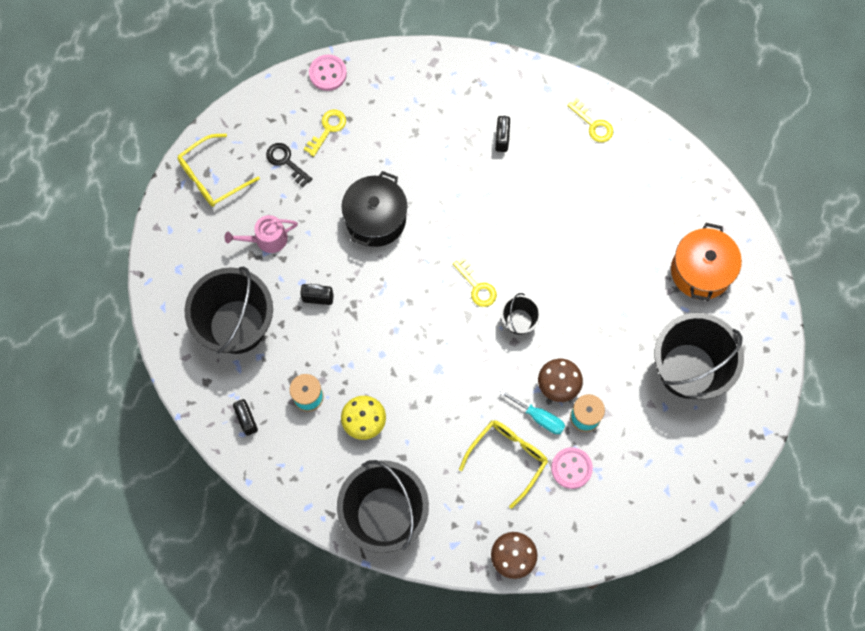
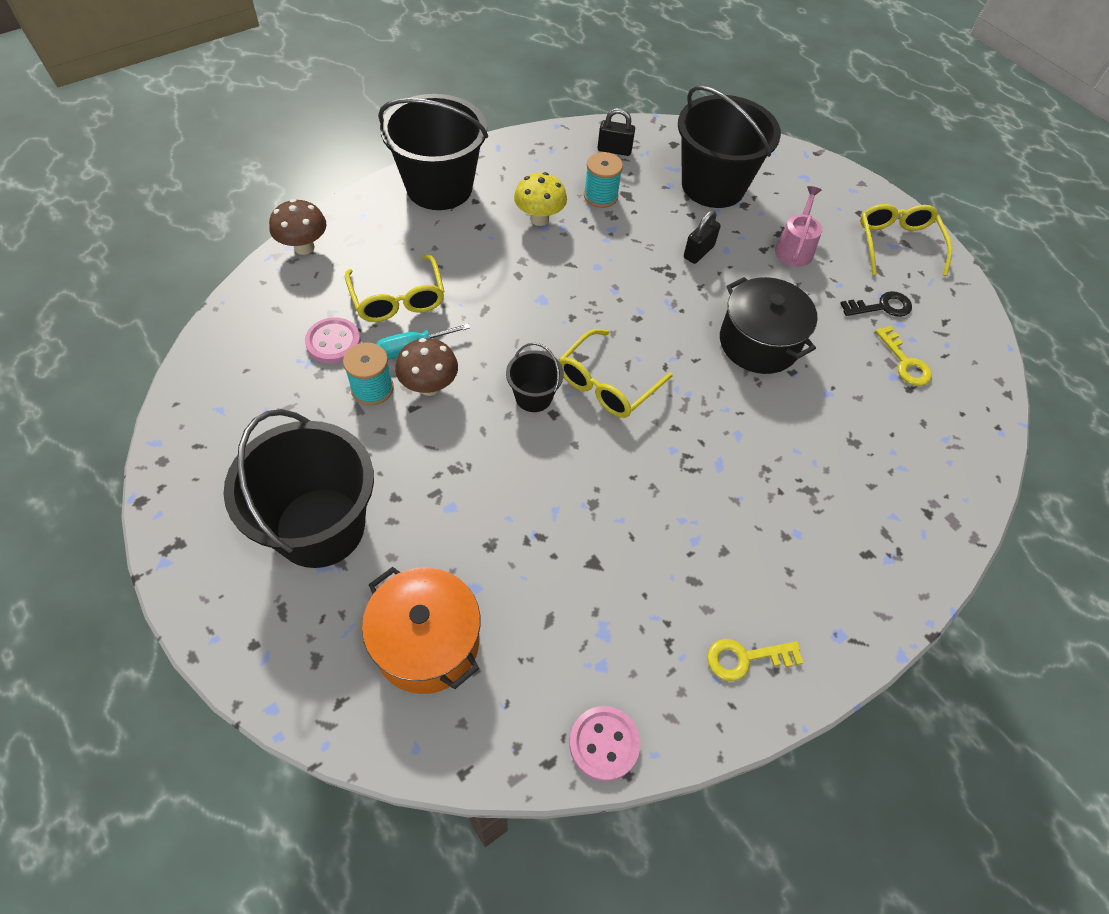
camera: 120 degrees right, 15 degrees down
(327, 73) = (987, 402): pink button -> pink button (604, 744)
(477, 286) = (607, 384): yellow key -> yellow glasses
(502, 139) = (789, 528): black padlock -> none

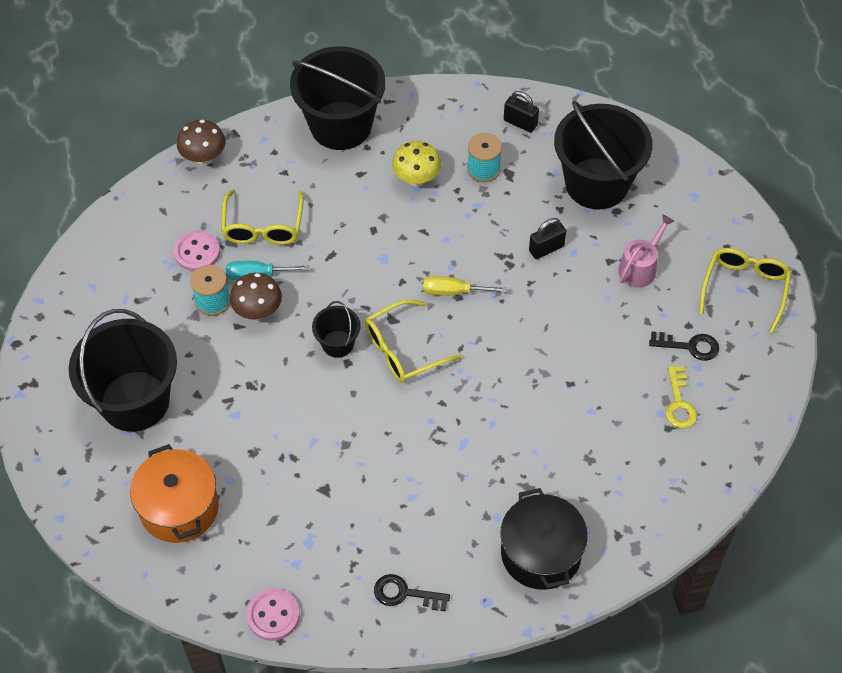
camera: 25 degrees right, 0 degrees up
(629, 313) = (453, 291): none -> yellow screwdriver
(745, 658) = (405, 594): yellow key -> black key
(759, 343) = (554, 349): black pot -> black pot (541, 553)

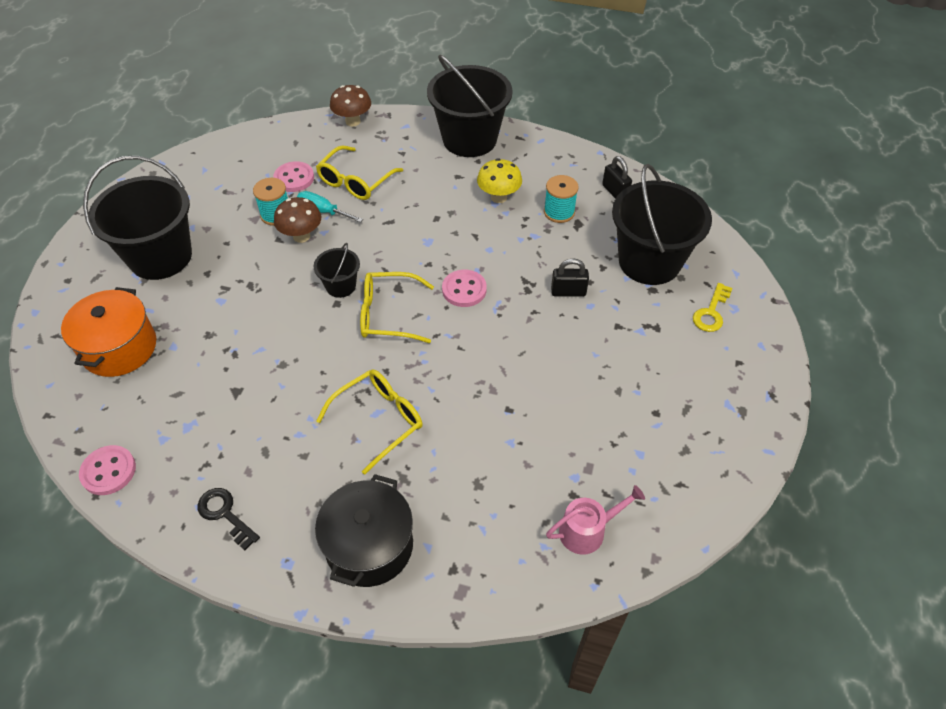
camera: 30 degrees right, 5 degrees down
(453, 291) = (464, 290): yellow screwdriver -> pink button
(640, 268) = (642, 343): pink watering can -> pink watering can (587, 530)
(679, 403) = (599, 477): yellow key -> yellow key (711, 312)
(690, 346) = (645, 431): black key -> none
(744, 289) = (733, 406): yellow glasses -> yellow glasses (379, 420)

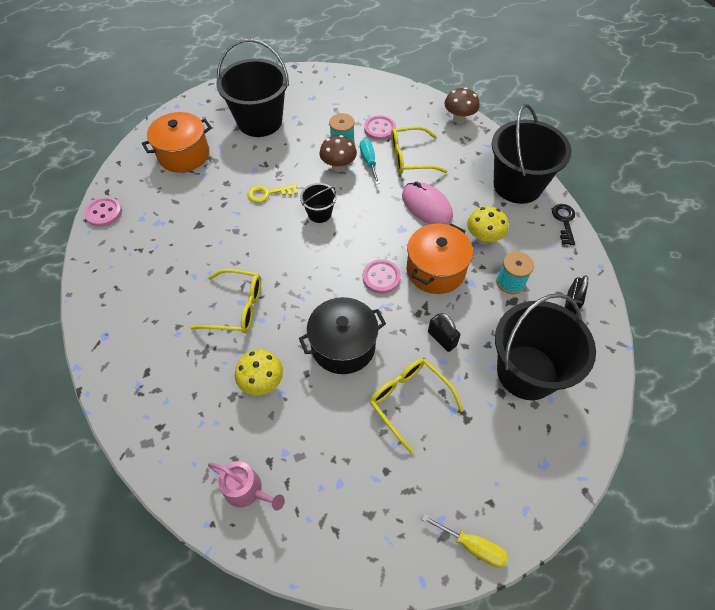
camera: 50 degrees right, 5 degrees up
(225, 514) = (114, 283): black key -> black key (564, 221)
(369, 545) = (144, 368): black pot -> black pot (343, 346)
(388, 314) = (321, 253): yellow glasses -> yellow glasses (409, 401)
(423, 208) = (426, 206): none -> pink mouse
(486, 450) = (262, 382): none -> yellow mushroom
(496, 249) = (435, 270): none -> orange pot
(711, 312) = (521, 449): yellow key -> yellow key (268, 193)
(764, 398) = (472, 546): none -> yellow screwdriver

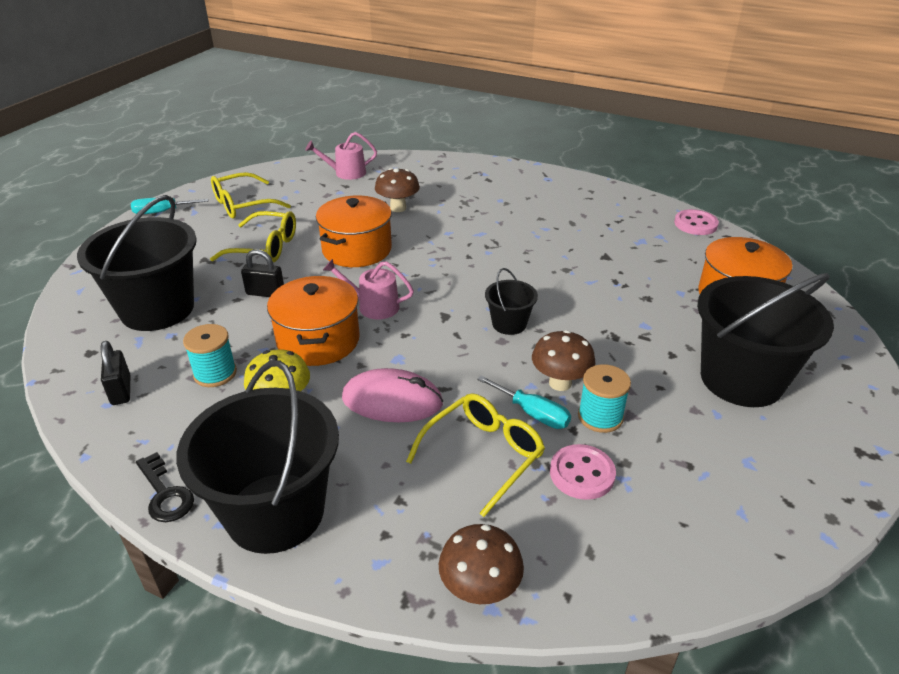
camera: 140 degrees right, 20 degrees down
(236, 307) = (479, 229): yellow glasses -> yellow glasses (243, 205)
(262, 382) = (398, 208): yellow mushroom -> brown mushroom
(268, 193) = (590, 312): yellow key -> none
(343, 346) = (357, 250): black pot -> orange pot
(381, 277) = (373, 306): pink button -> pink watering can
(472, 546) = (162, 212): yellow screwdriver -> turquoise screwdriver

